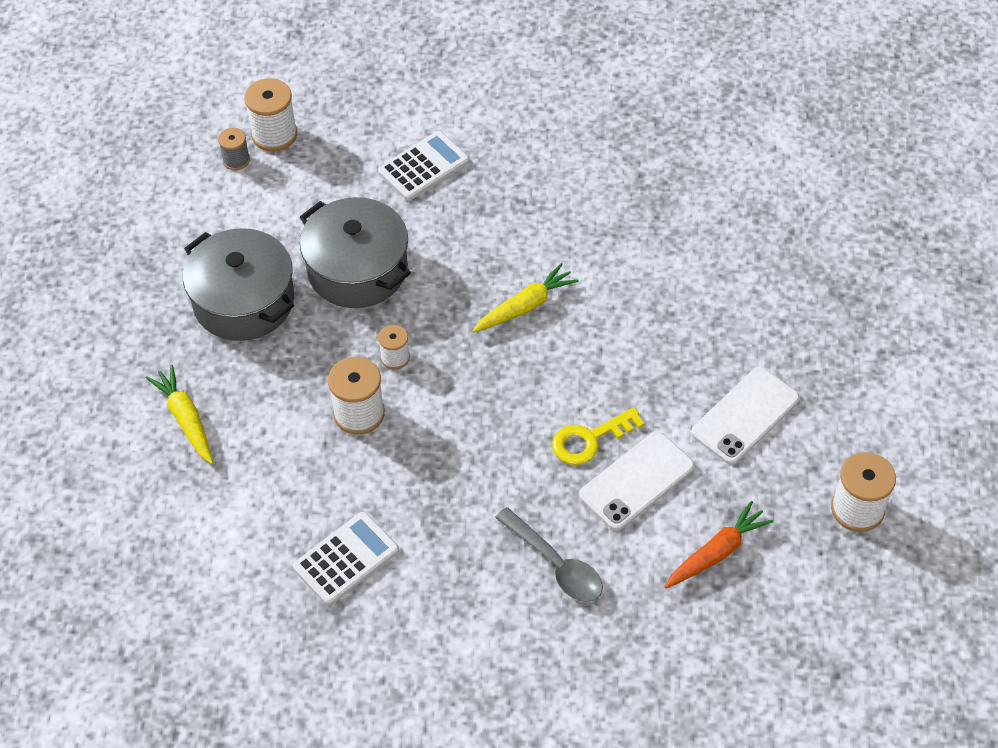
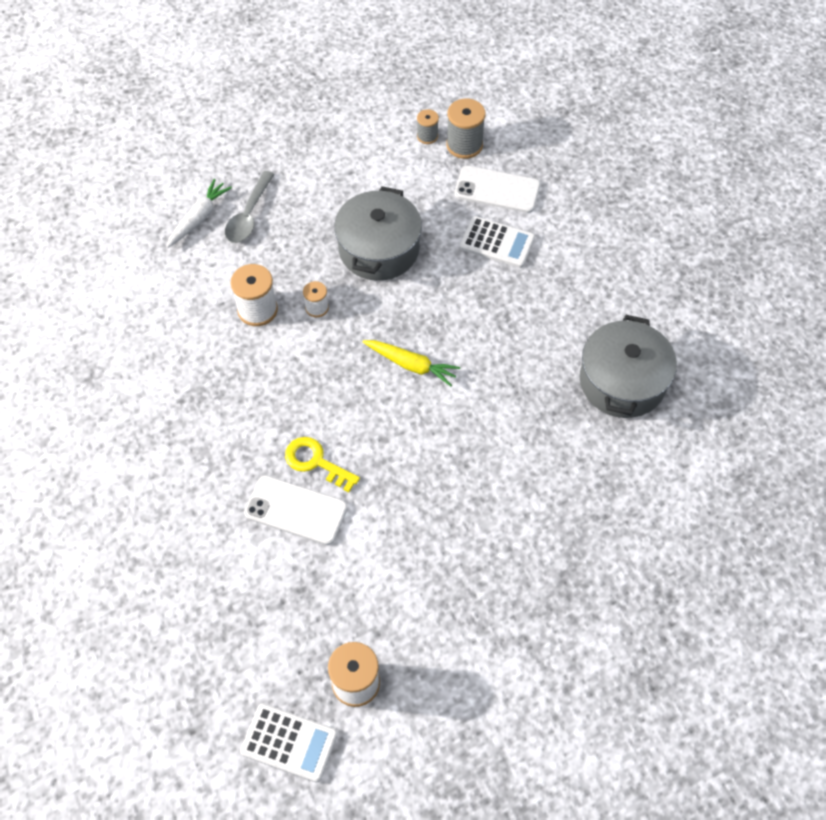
camera: 60 degrees right, 5 degrees up
(185, 419) = (199, 218): yellow carrot -> white carrot
(244, 301) = (311, 200): grey pot -> grey pot (622, 381)
(274, 134) = (464, 145): white spool -> grey spool
(346, 559) = (136, 360): white calculator -> white calculator (289, 742)
(555, 564) = (196, 489): grey spoon -> grey spoon (249, 215)
(717, 552) = (261, 594): orange carrot -> none
(745, 416) = (399, 560): white phone -> white phone (497, 190)

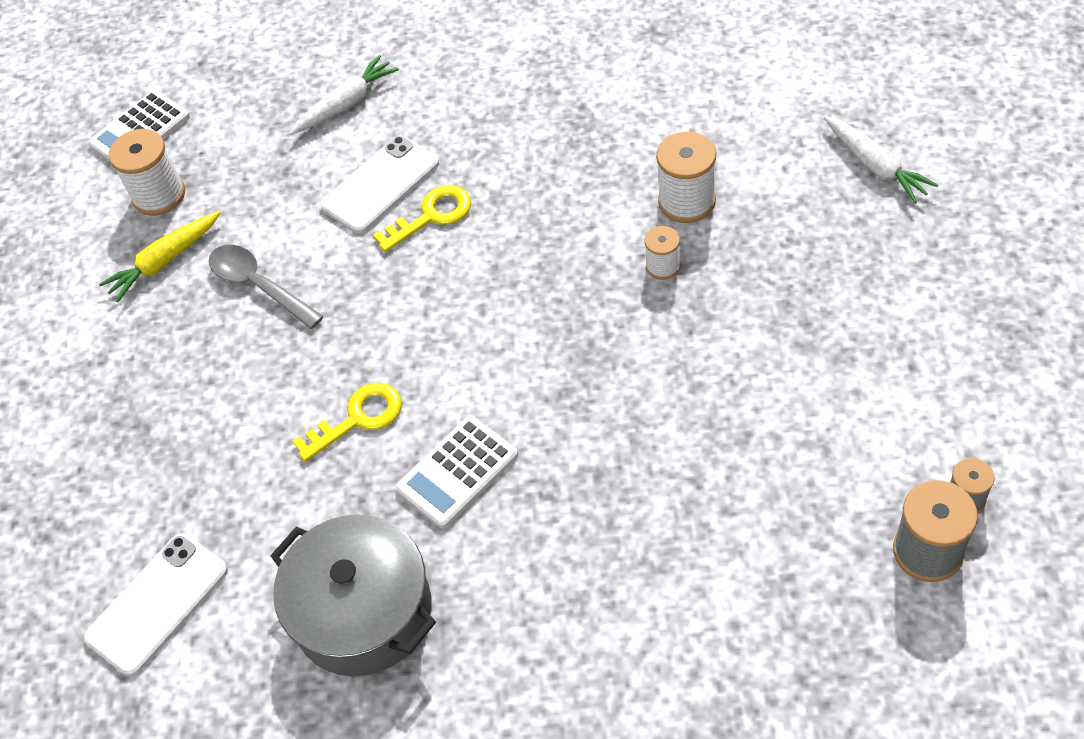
camera: 120 degrees right, 5 degrees down
(216, 574) = (346, 103): none -> white carrot
(249, 215) = (862, 222): grey spoon -> grey spoon (259, 285)
(379, 249) = (739, 364): grey pot -> none
(411, 365) = (520, 351): yellow carrot -> yellow carrot (164, 262)
(497, 190) = (806, 569): white phone -> white phone (157, 604)
(497, 243) = (692, 529): white calculator -> white calculator (457, 472)
(499, 439) = (358, 419): none -> yellow key

